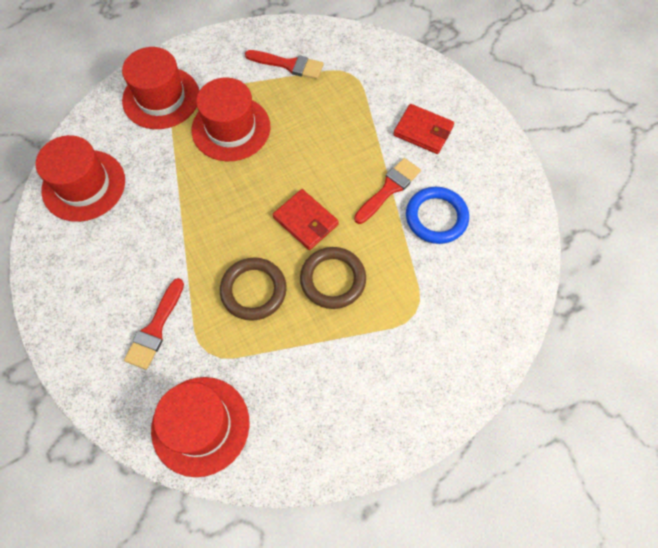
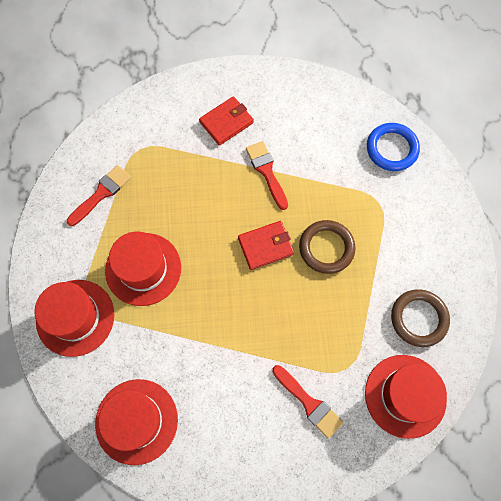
camera: 65 degrees left, 5 degrees up
(253, 290) = (309, 311): brown ring -> brown ring (418, 318)
(436, 217) = (308, 150): blue ring -> blue ring (392, 149)

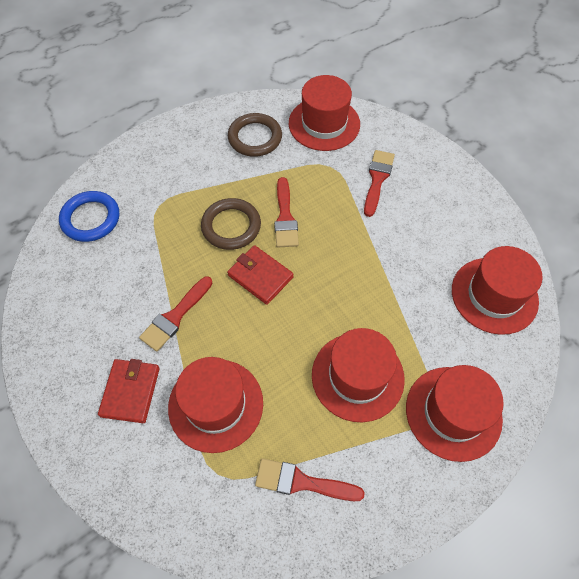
camera: 120 degrees left, 10 degrees down
(184, 168) = (216, 405): none -> red hat
(226, 122) = (130, 392): red wallet -> red wallet turned 75 degrees clockwise
(311, 295) = (285, 217): none -> red brush

